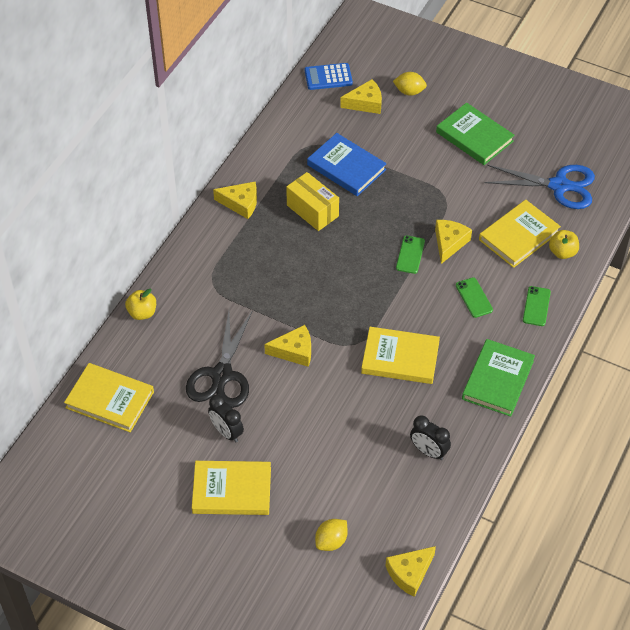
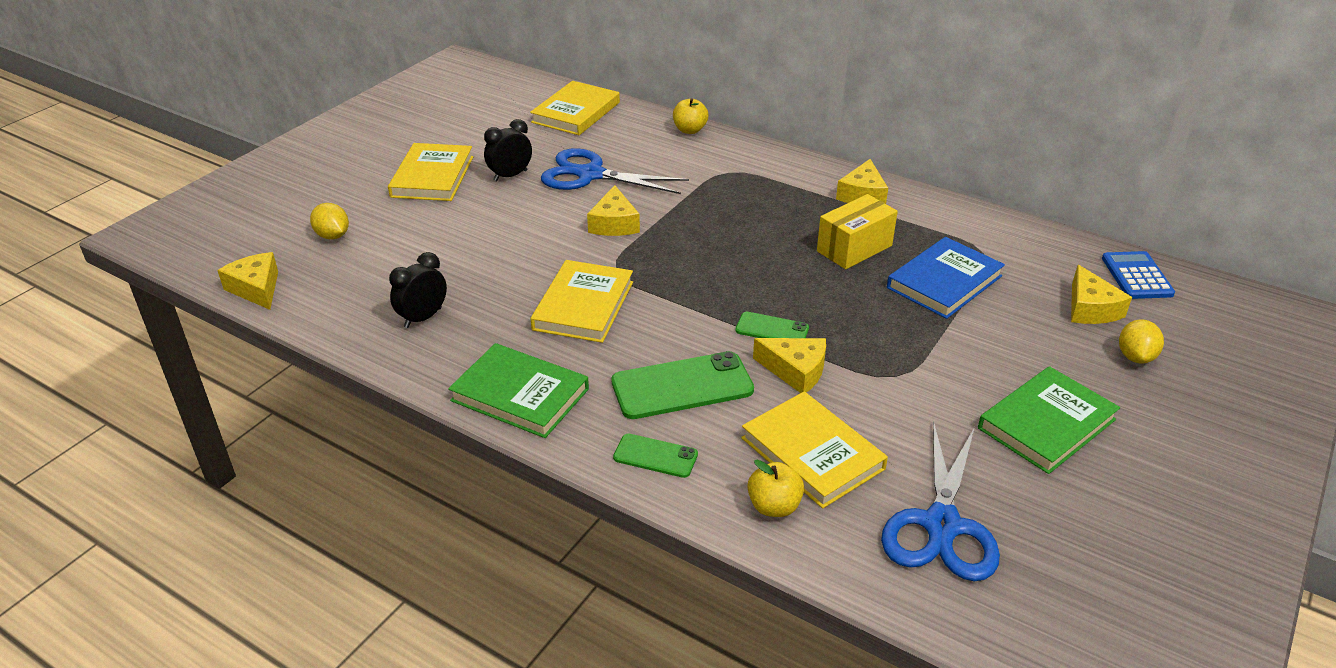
camera: 95 degrees right, 15 degrees down
(222, 375) = (590, 175): black scissors -> blue scissors
(474, 297) = (682, 386): green phone -> green phone, size x1.81

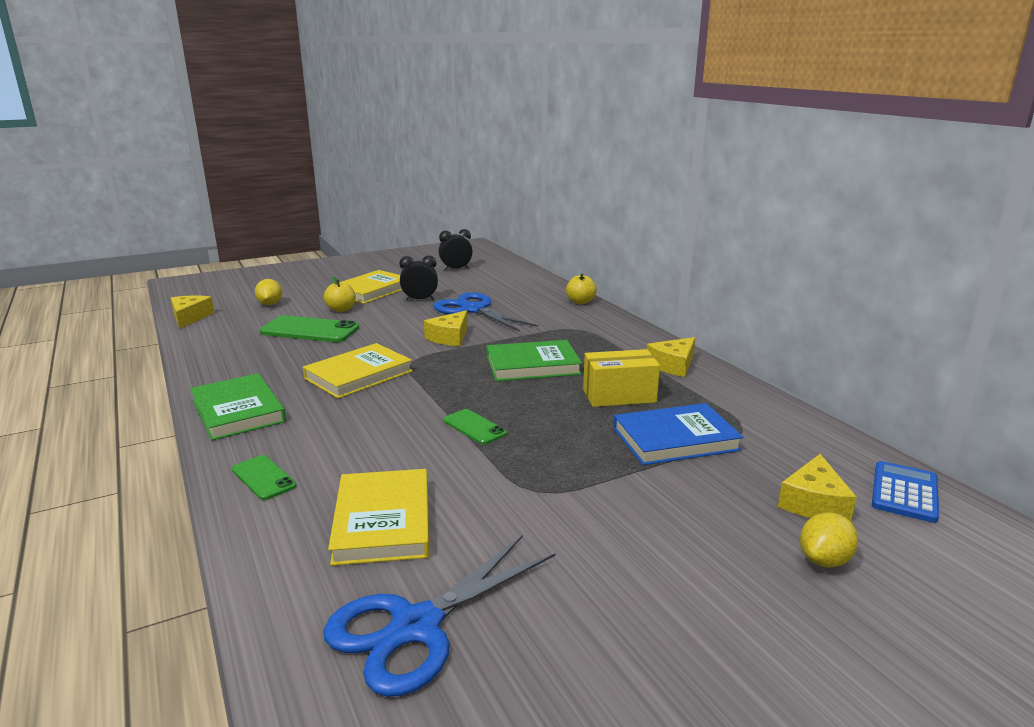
camera: 30 degrees right, 15 degrees down
(423, 318) = (251, 354): black clock -> black clock (456, 269)
(576, 112) = (512, 279): yellow book -> none
(682, 386) = (351, 441): green phone -> green phone (310, 330)
(774, 506) = (294, 547): yellow apple -> yellow apple (341, 309)
(795, 371) = (453, 459): yellow cheese -> none
(1046, 424) = (643, 582): green book -> green book (532, 365)

